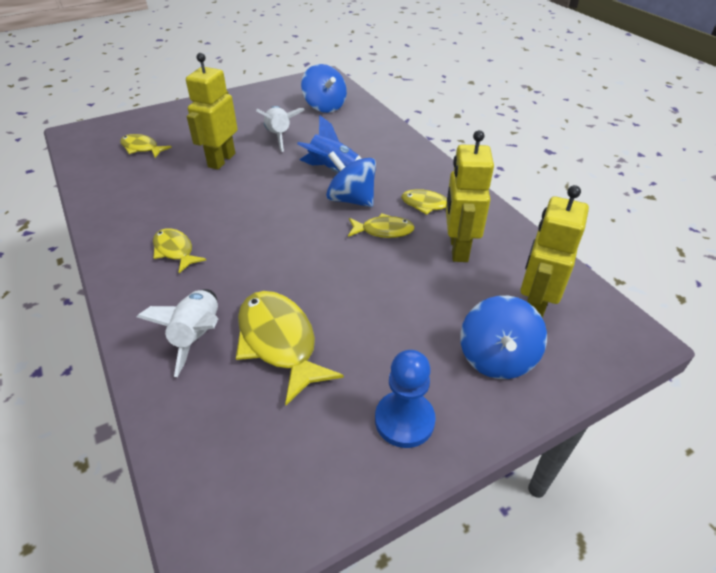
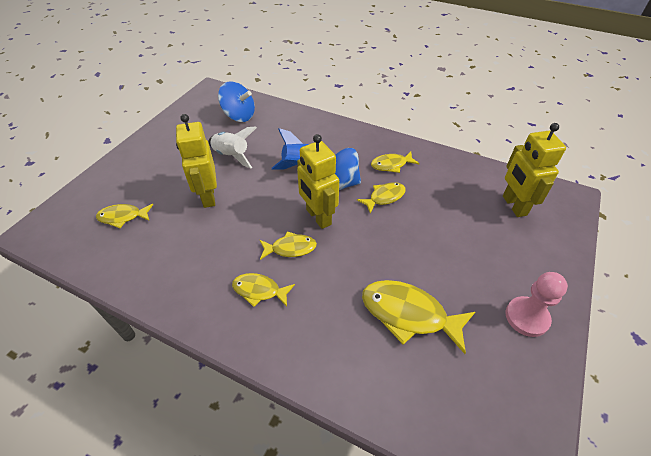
camera: 35 degrees left, 5 degrees up
(198, 336) = (353, 345): white rocket -> none
(240, 231) = (290, 248): none -> yellow fish
(404, 420) = (526, 317): blue pawn -> pink pawn
(458, 249) = (439, 188): yellow robot -> yellow robot (318, 217)
(497, 358) = (528, 248): blue spinning top -> none

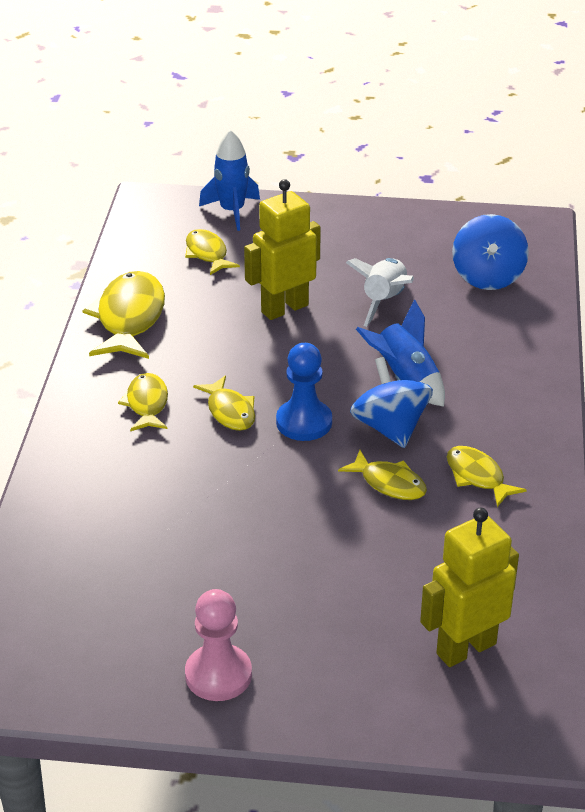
camera: 70 degrees right, 10 degrees down
(89, 193) = (232, 211): none -> blue rocket
(318, 217) = (304, 422): yellow robot -> blue pawn
(409, 314) = (169, 548): yellow fish -> yellow fish (129, 318)

